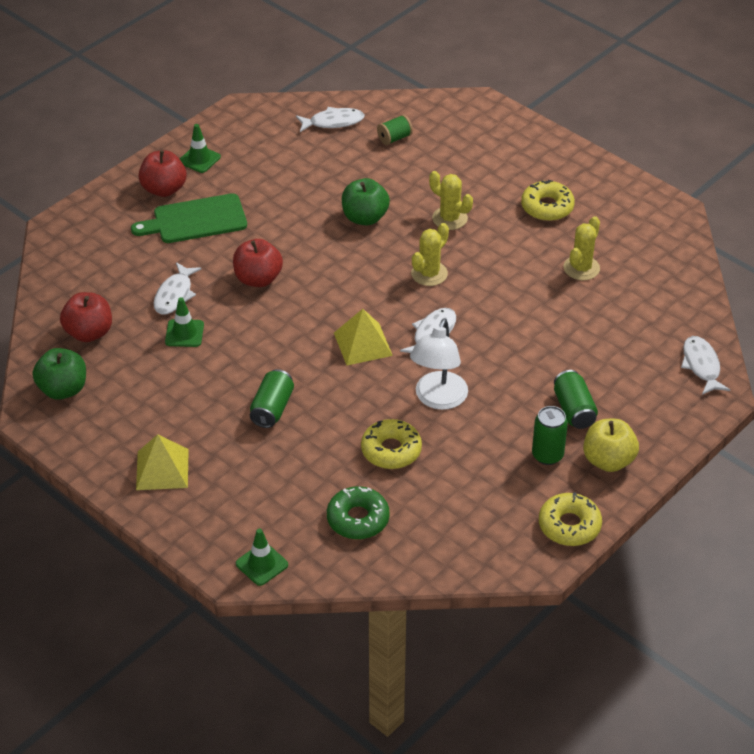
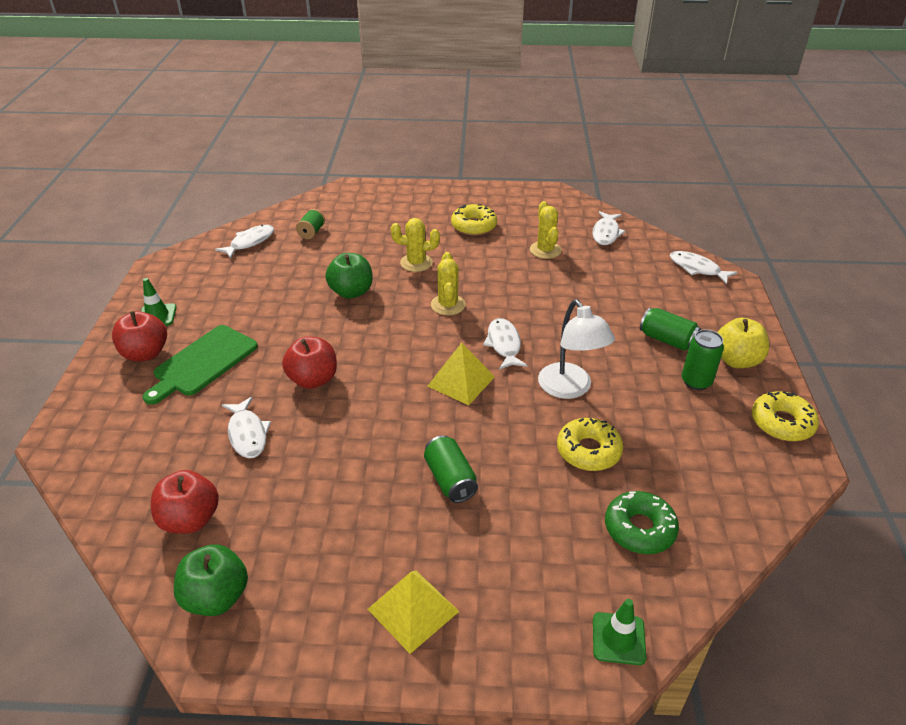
camera: 40 degrees left, 5 degrees down
(184, 333) = (293, 462): green traffic cone -> none
(665, 282) = (606, 233): none -> white fish

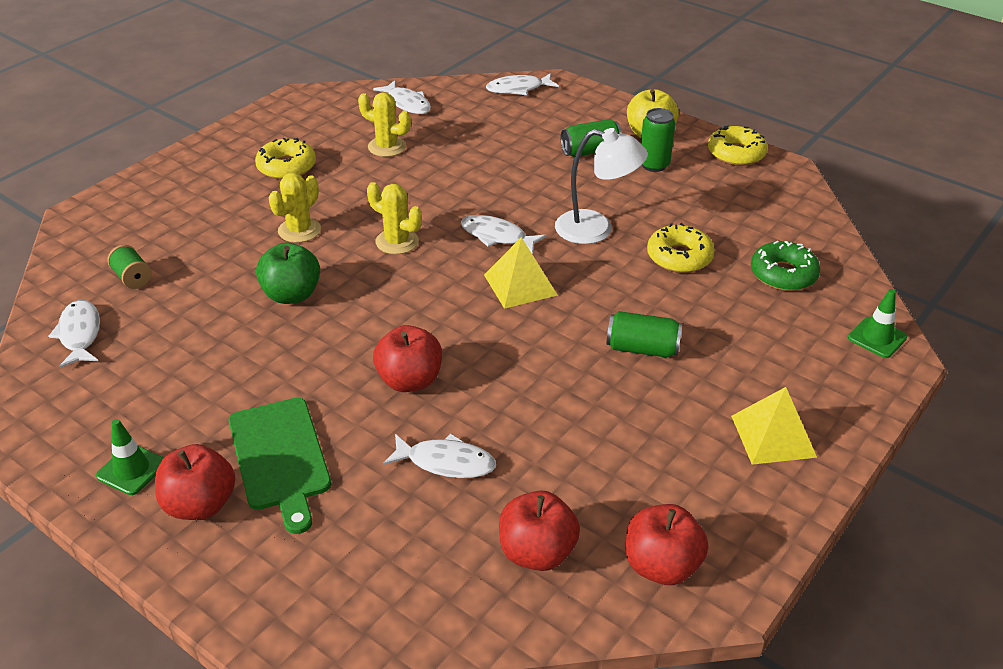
camera: 55 degrees left, 0 degrees up
(216, 597) = (661, 566): green apple -> red apple

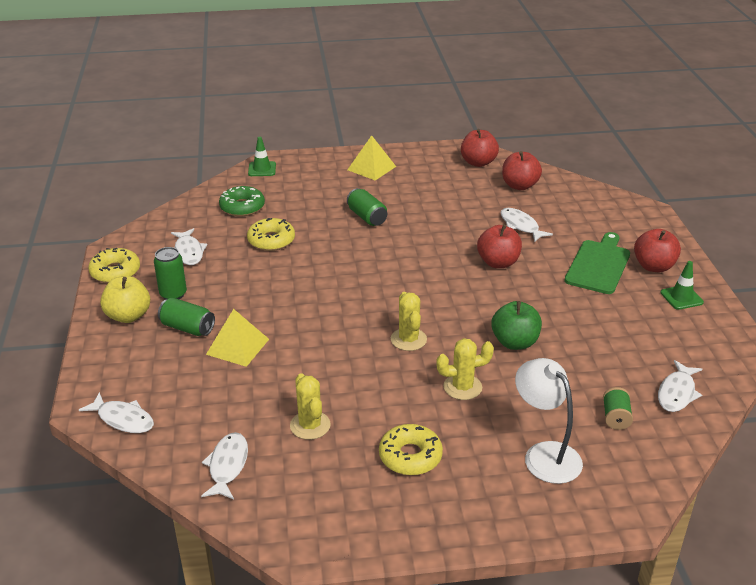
camera: 135 degrees left, 5 degrees down
(497, 236) = (344, 307): white fish -> white fish (189, 252)
(520, 285) = (376, 274): yellow pyramid -> yellow pyramid (237, 346)
(596, 229) = (283, 278): white lamp -> white lamp (545, 454)

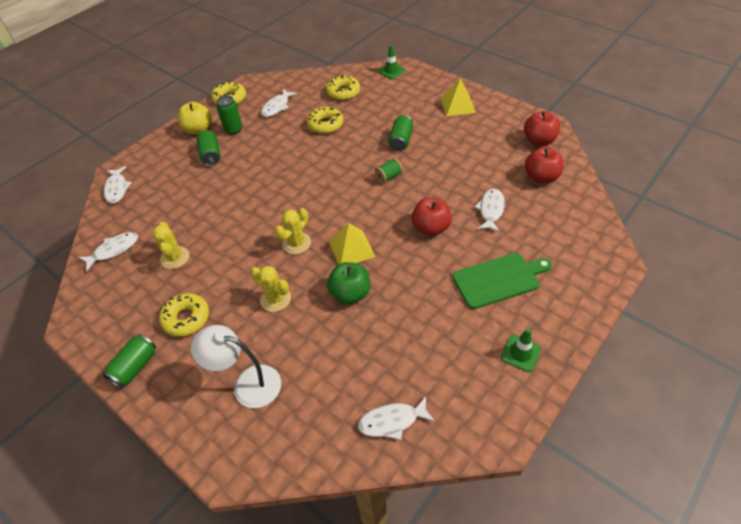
camera: 50 degrees right, 15 degrees up
(237, 346) = (214, 183): yellow pyramid -> yellow pyramid (351, 249)
(242, 207) = (343, 92): green donut -> yellow donut
(310, 425) = (175, 258): yellow cactus -> yellow cactus turned 45 degrees counterclockwise
(430, 523) = (135, 367): none -> green can
(545, 454) = (247, 384): white lamp -> white lamp turned 90 degrees counterclockwise
(615, 417) = (324, 400): green spool -> green spool (388, 177)
(653, 266) = (540, 312): red apple -> none

